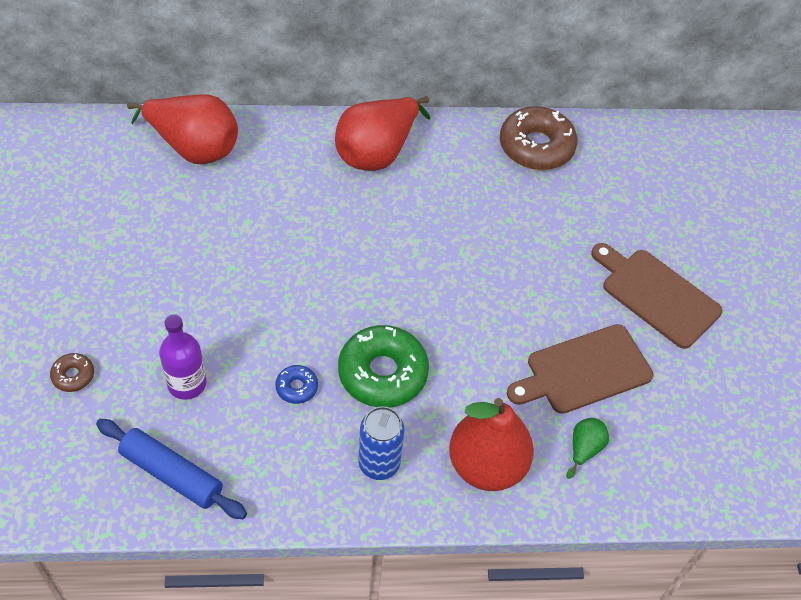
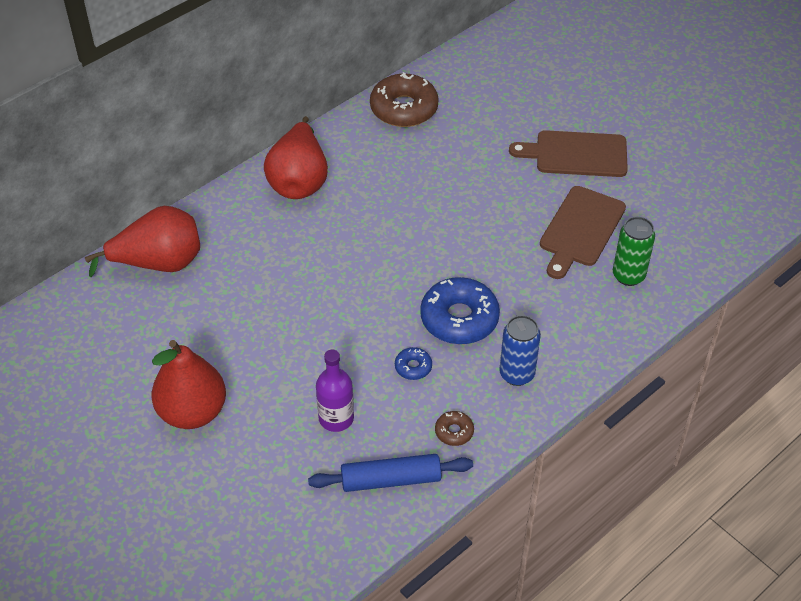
camera: 35 degrees left, 5 degrees down
(73, 376) = (248, 471): brown donut -> brown donut (454, 432)
(382, 373) = (459, 319): green donut -> blue donut
(486, 465) = (582, 326): red pear -> red pear (192, 412)
(584, 449) = (628, 275): green pear -> green can

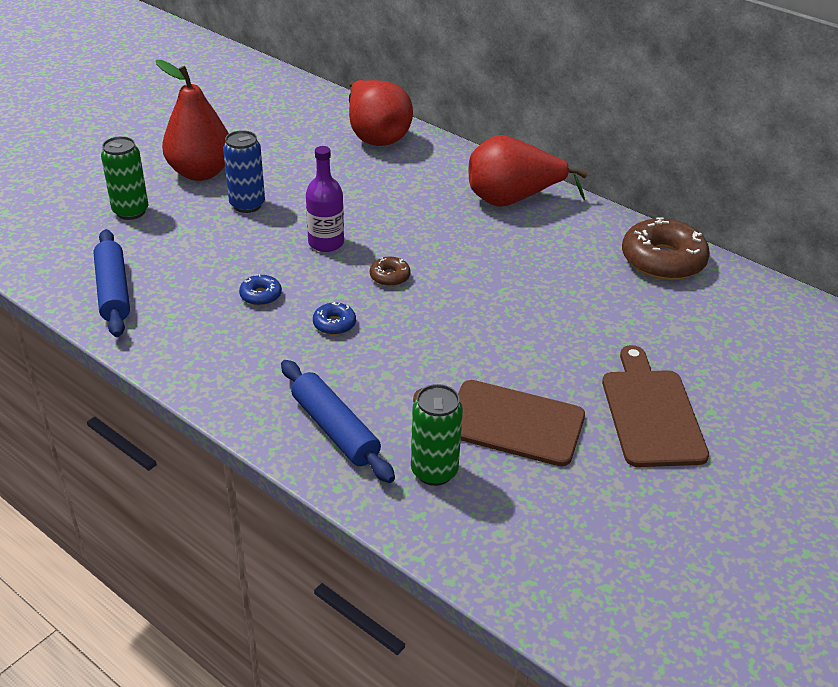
camera: 80 degrees right, 10 degrees down
(255, 472) = (130, 211): none -> green can
(336, 418) = (192, 251): purple bottle -> purple bottle (326, 243)
(454, 432) = (172, 330): brown donut -> brown donut (390, 276)
(459, 319) = (334, 324): blue donut -> blue donut, size x0.46
(517, 374) = (255, 373): blue can -> blue can (247, 205)
(584, 327) = (335, 429): none -> blue rolling pin

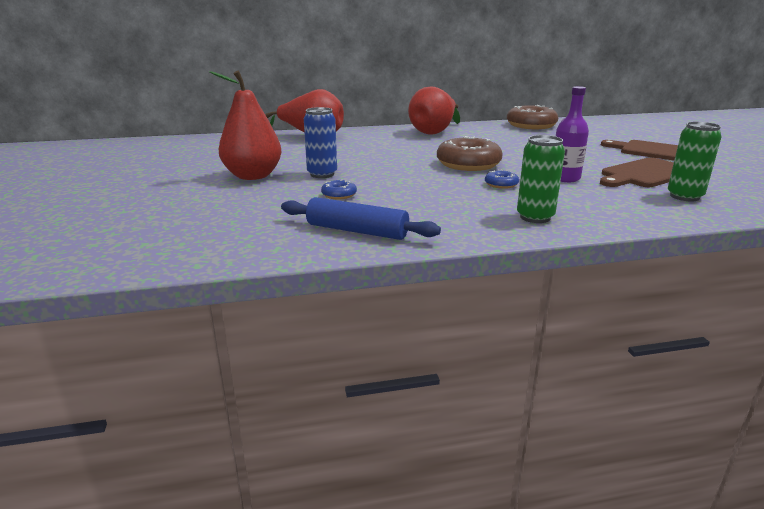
camera: 50 degrees left, 15 degrees down
(130, 211) = (256, 203): green can -> green can (535, 217)
(261, 295) = (439, 193): blue donut -> blue donut (339, 195)
(326, 243) = (406, 168): purple bottle -> purple bottle (565, 178)
(335, 429) = (621, 208): blue rolling pin -> none
(390, 276) = (468, 164): brown donut -> brown donut, size x2.16

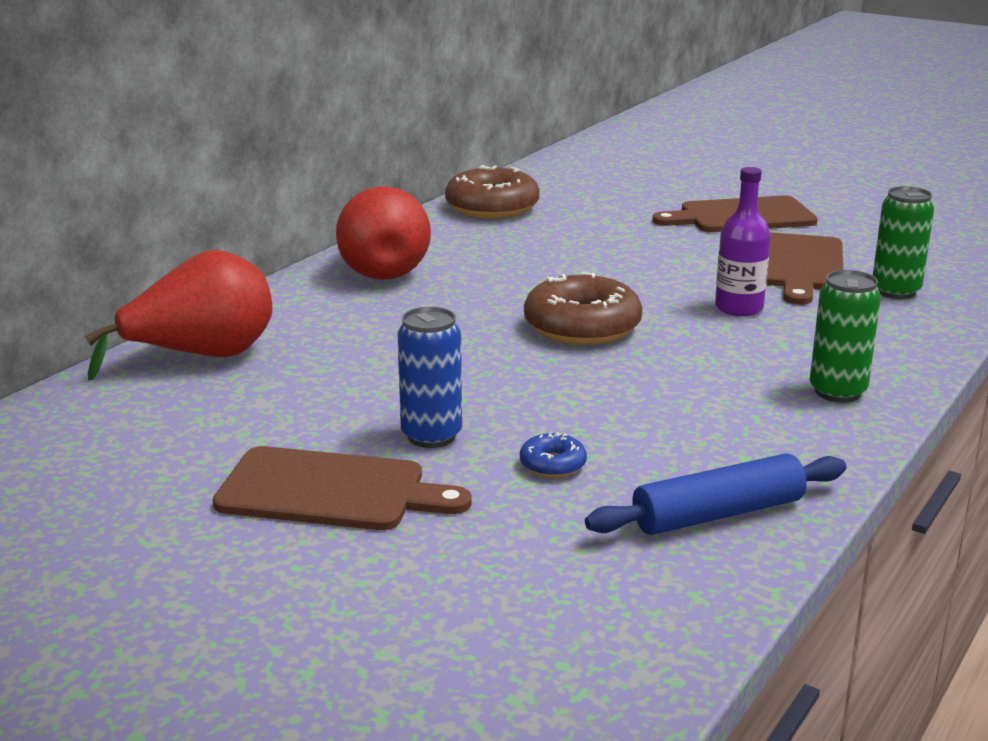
camera: 45 degrees left, 0 degrees up
(253, 176) = (330, 491): red pear -> brown cutting board
(501, 184) = (697, 351): blue donut -> none

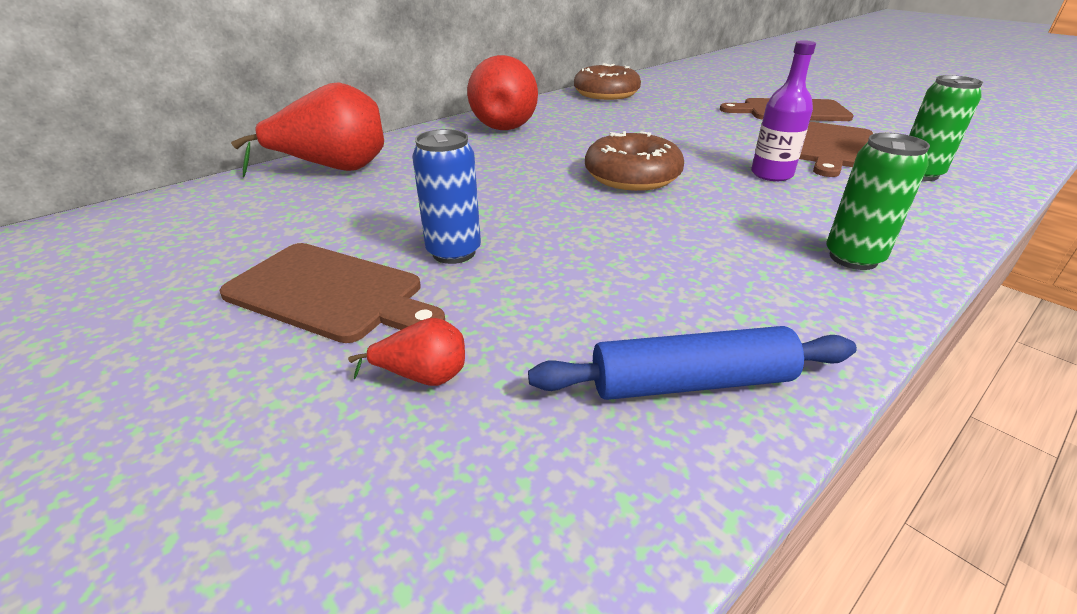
camera: 15 degrees right, 10 degrees up
(482, 544) = (423, 377): none -> red pear
(552, 465) = (544, 296): blue donut -> none

